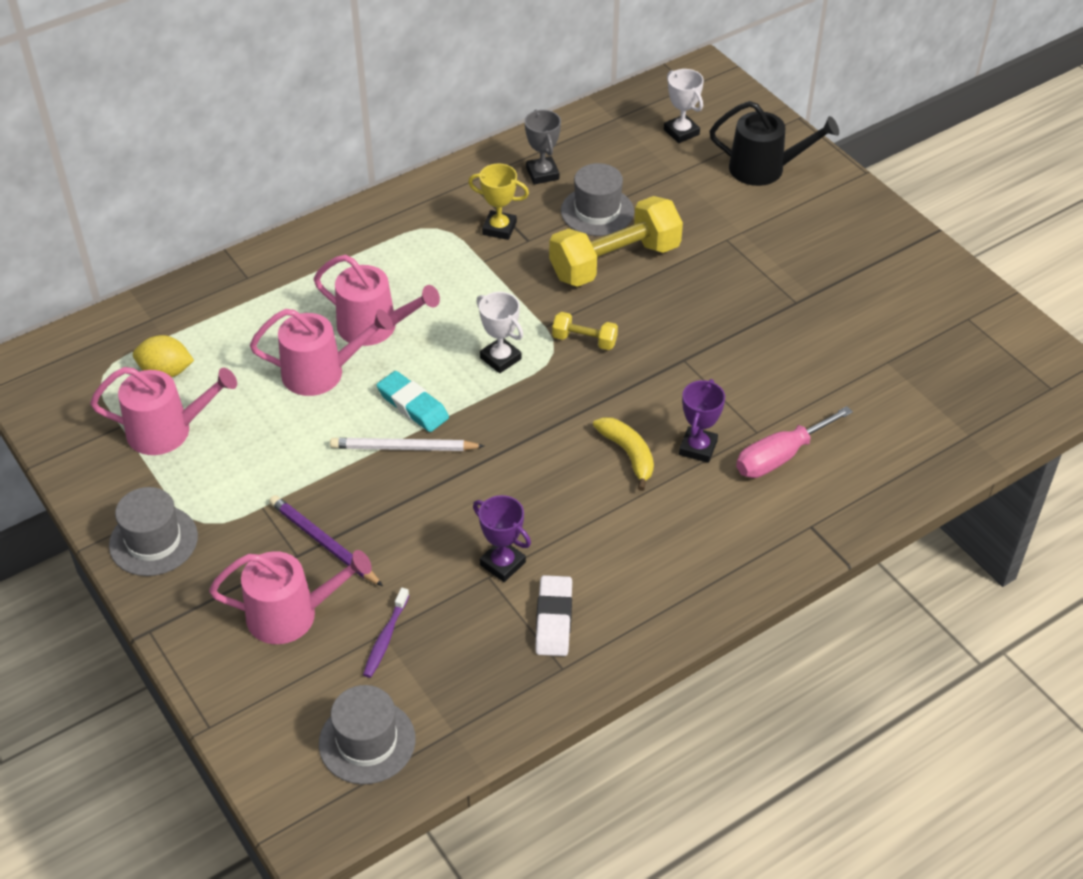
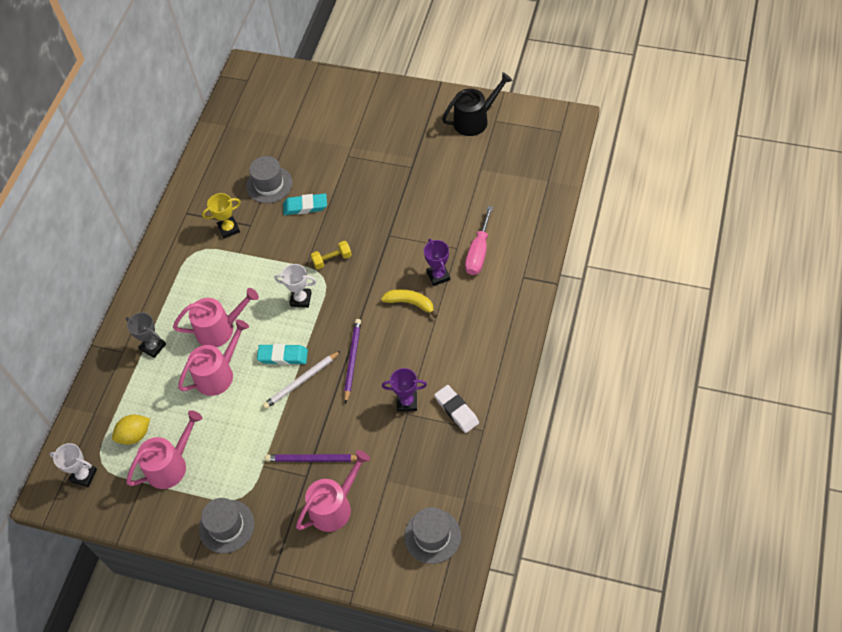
camera: 35 degrees left, 10 degrees up
(386, 638) = (390, 481): purple toothbrush -> none
(488, 468) = (352, 360): none -> purple pencil
(542, 174) = (220, 182): grey trophy -> grey trophy (153, 347)
(615, 262) = (305, 206): yellow dumbbell -> turquoise eraser
(681, 132) = (268, 110): white trophy -> white trophy (84, 475)
(764, 169) = (329, 104): black watering can -> black watering can (475, 120)

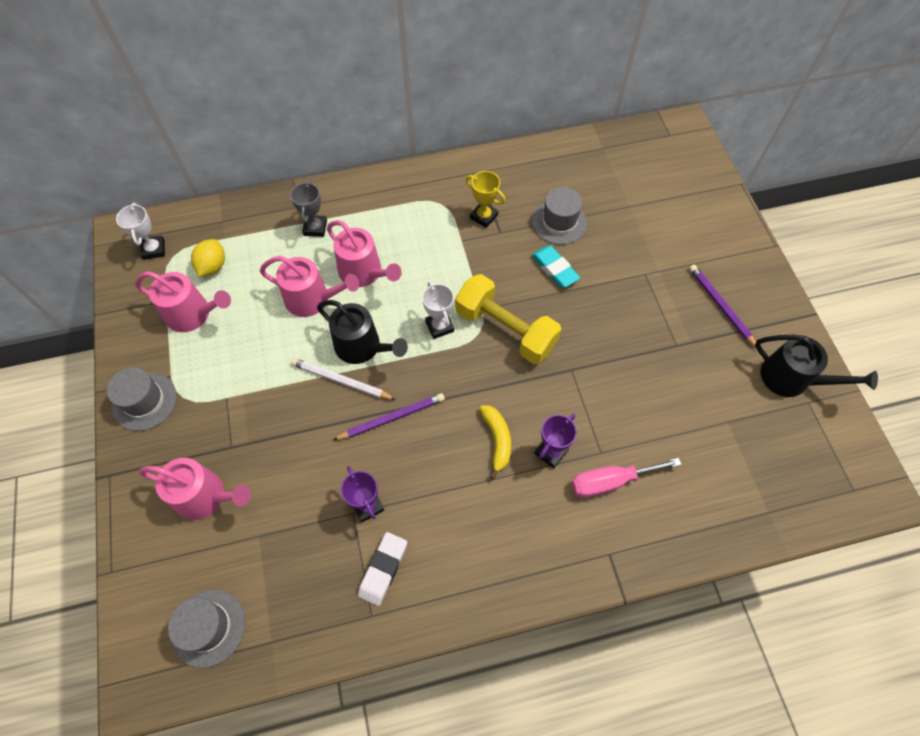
camera: 55 degrees right, 5 degrees up
(135, 435) = (213, 266): yellow lemon -> yellow lemon turned 75 degrees clockwise
(283, 356) = (362, 347): turquoise eraser -> black watering can
(313, 459) = (253, 443): purple pencil -> purple pencil (720, 306)
(332, 259) = (505, 330): yellow dumbbell -> yellow dumbbell, size x2.16

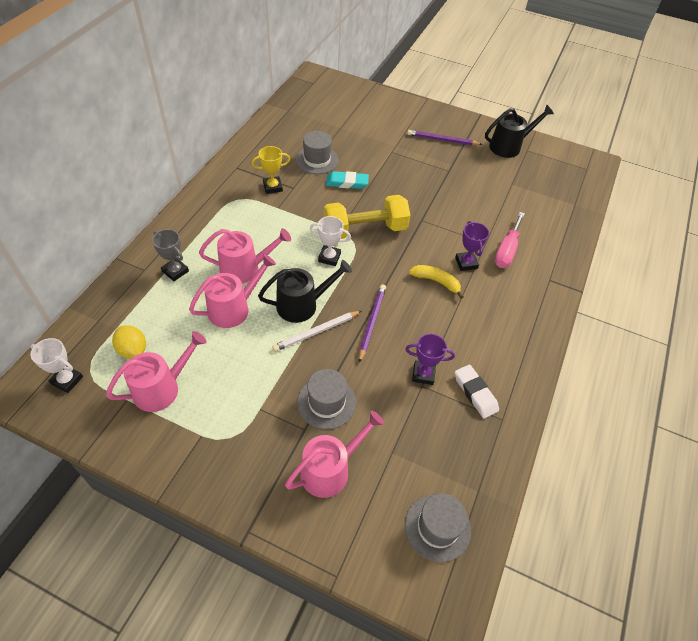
camera: 55 degrees left, 10 degrees down
(144, 401) = (205, 467): grey hat -> grey hat (326, 402)

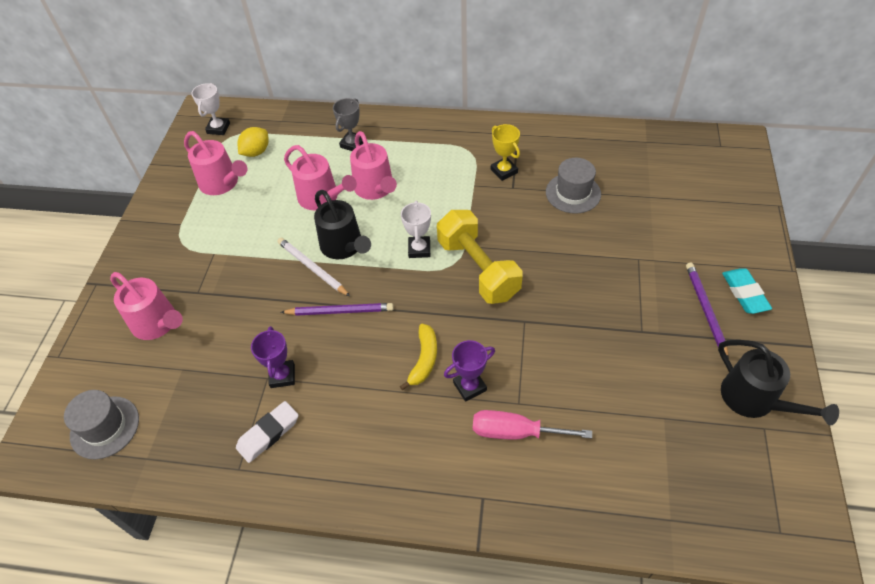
camera: 80 degrees right, 0 degrees up
(326, 402) = (230, 300): grey hat -> none
(347, 183) = (549, 231): turquoise eraser -> turquoise eraser (744, 293)

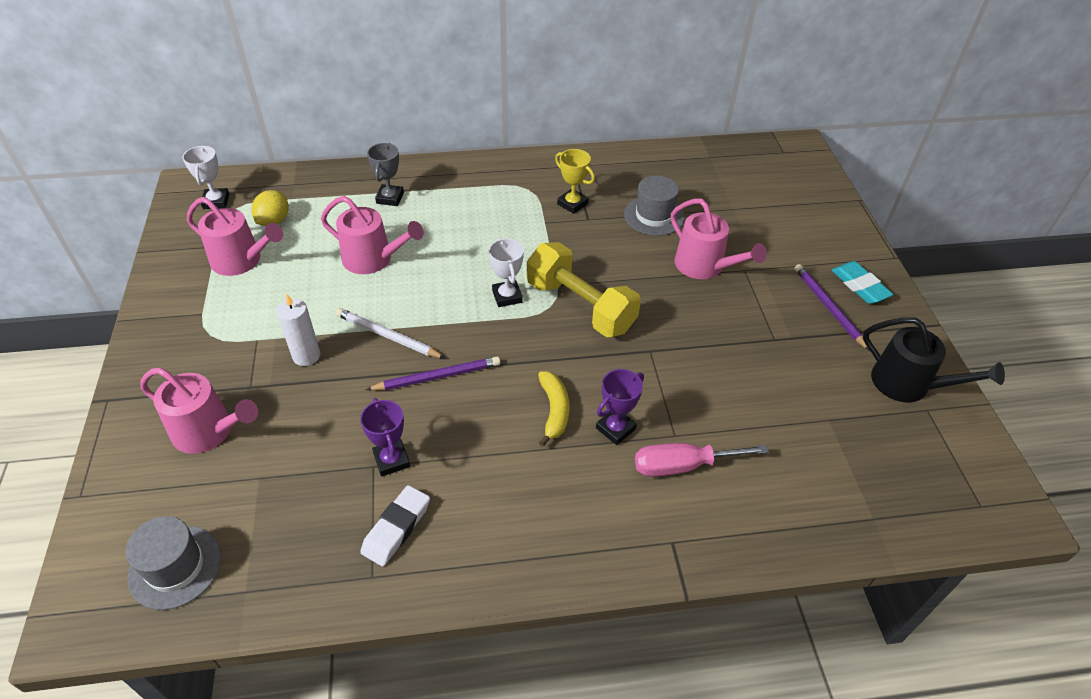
camera: 20 degrees left, 5 degrees down
(246, 274) = (306, 356): none -> white candle
(344, 246) = (418, 307): black watering can -> none
(375, 189) = (434, 241): pink watering can -> pink watering can (704, 266)

